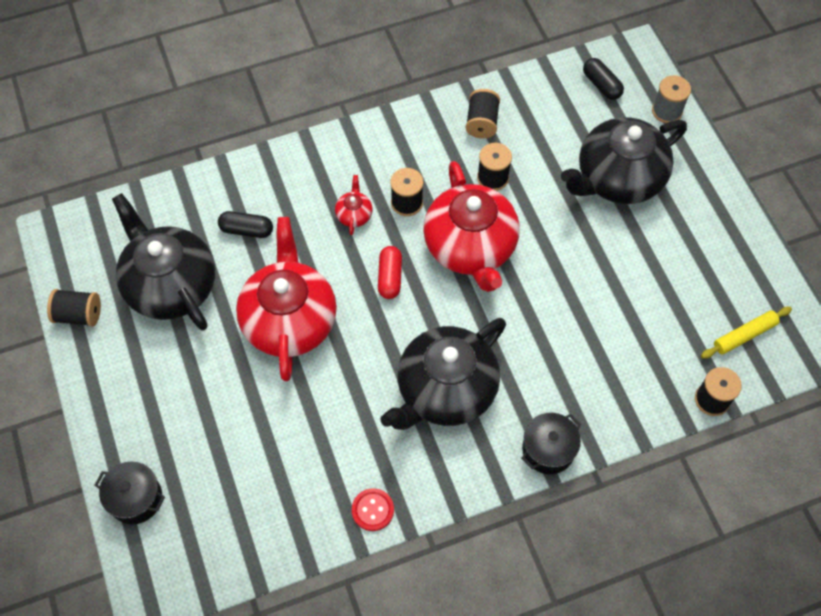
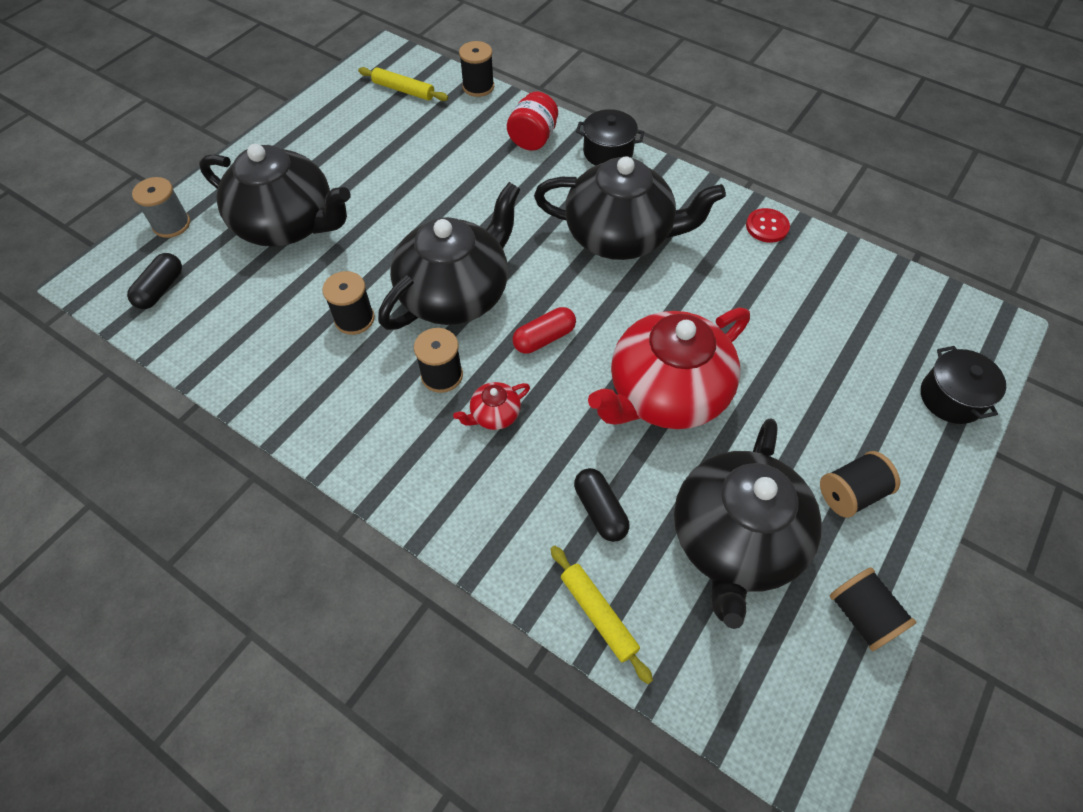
camera: 125 degrees left, 5 degrees down
(194, 192) = (598, 614): none -> yellow rolling pin
(470, 247) = (456, 294): red teapot -> black teapot
(481, 122) = (281, 367): black spool -> black spool (850, 493)
(606, 400) = (533, 139): none -> red jar

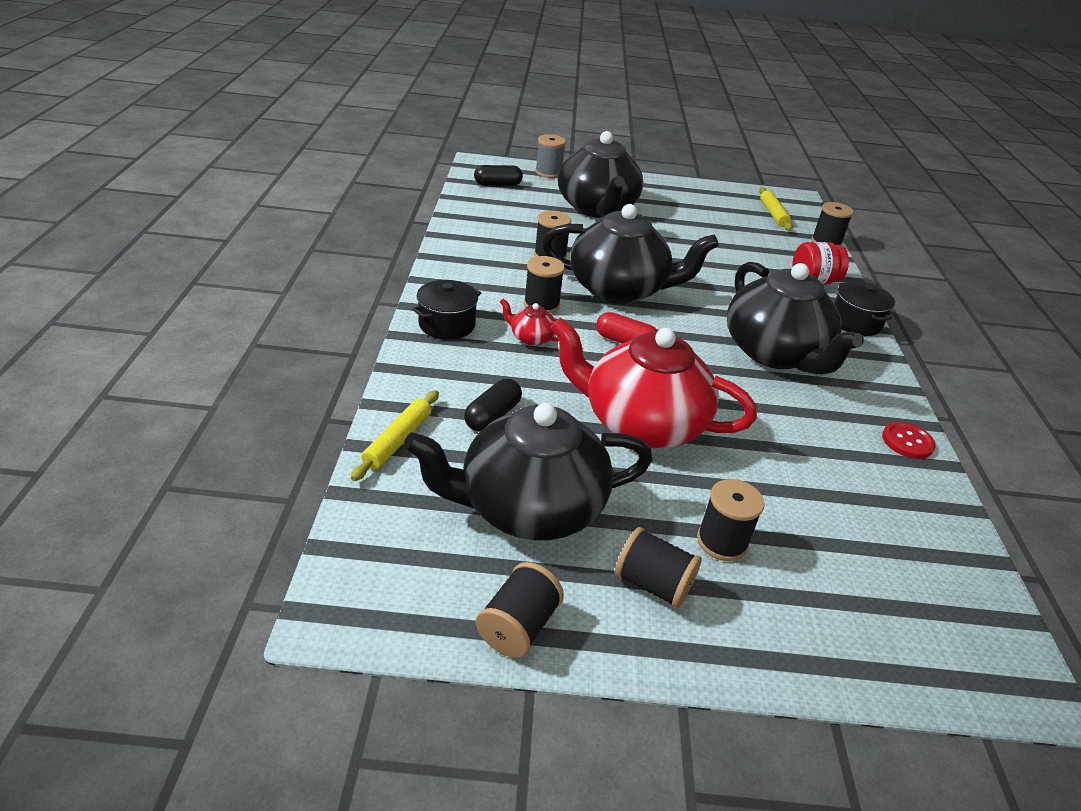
camera: 55 degrees right, 20 degrees down
(824, 419) = (722, 541): none -> black spool
(951, 398) = (864, 652): black pot -> black pot (447, 324)

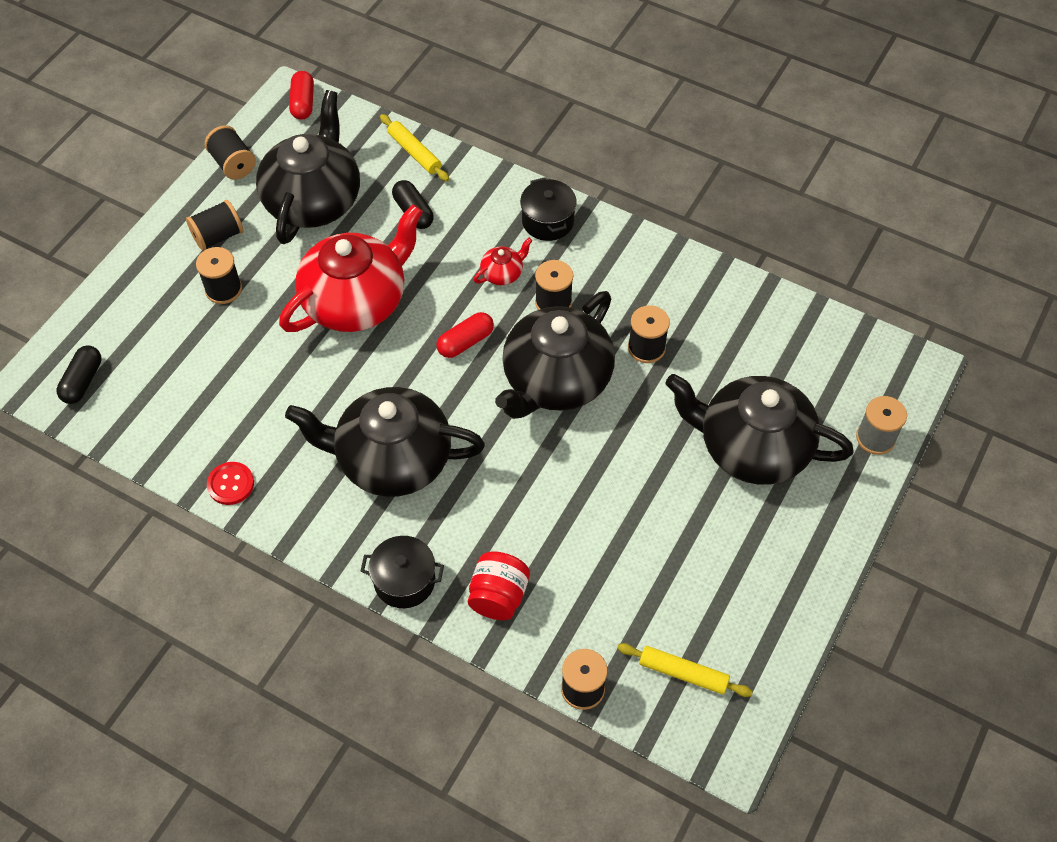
camera: 120 degrees right, 20 degrees up
(350, 589) = (303, 103): none -> red capsule
(498, 184) = (844, 364): black capsule -> black capsule (83, 381)

